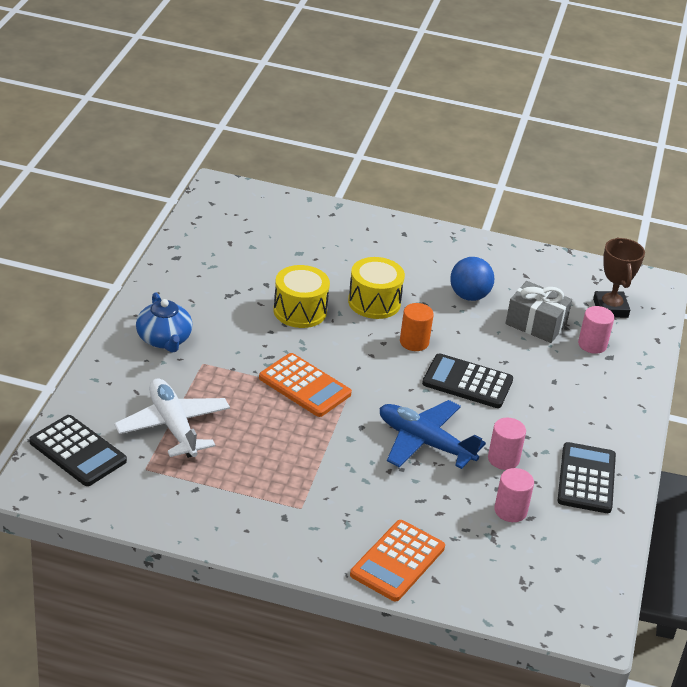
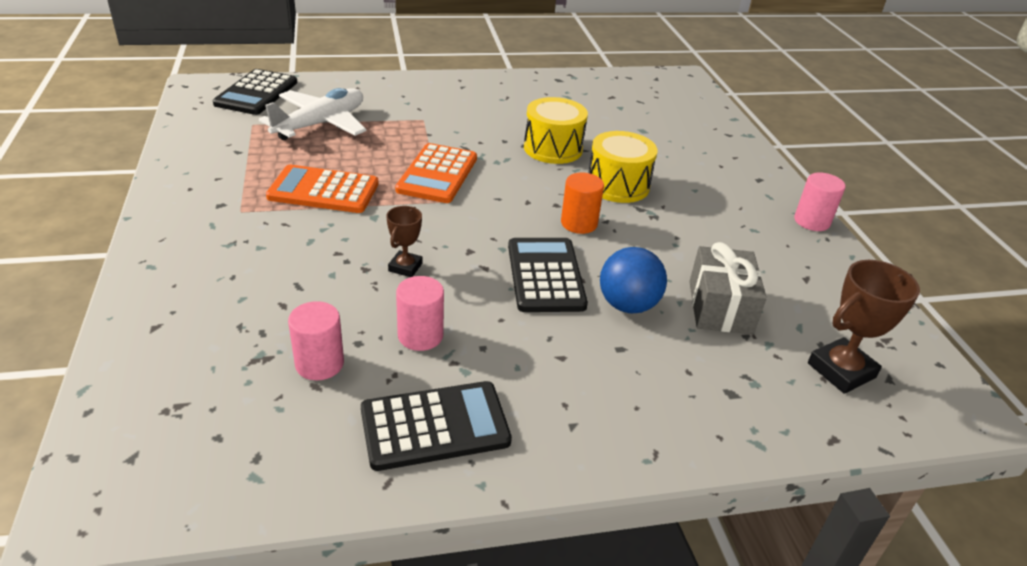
camera: 65 degrees right, 0 degrees up
(164, 339) = (438, 97): blue teapot -> none
(397, 561) = (178, 291): orange calculator -> orange calculator (323, 190)
(424, 442) = (405, 267): blue plane -> brown trophy
(469, 296) = (708, 244): blue ball -> blue ball (627, 305)
(592, 344) = (738, 369): pink cylinder -> pink cylinder (811, 221)

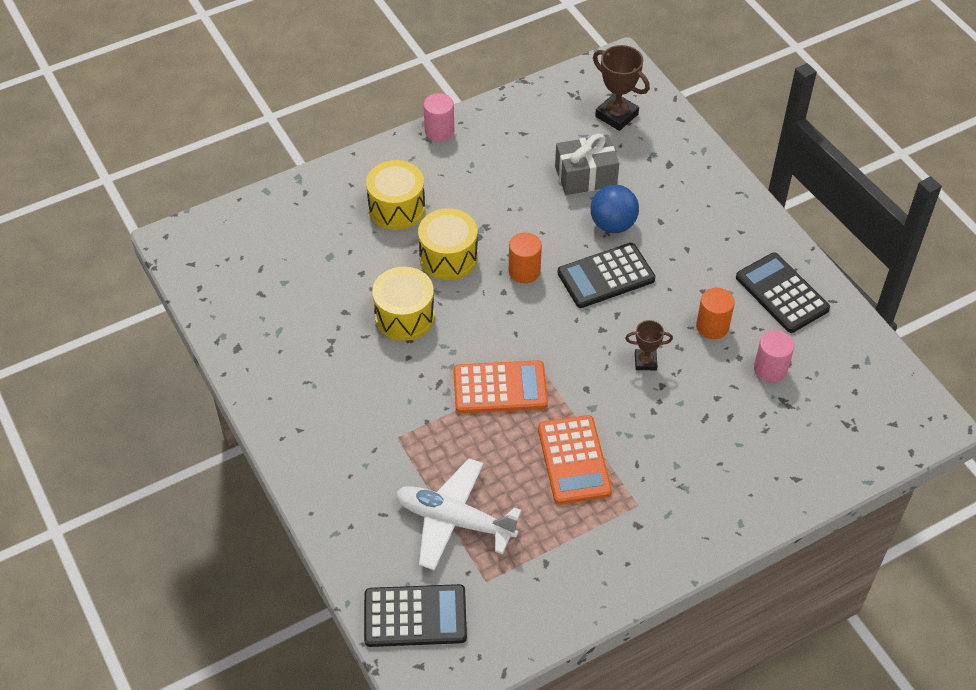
camera: 105 degrees left, 15 degrees up
(420, 336) = (712, 326): pink cylinder -> orange cylinder
(695, 173) = (396, 208): none -> yellow drum

